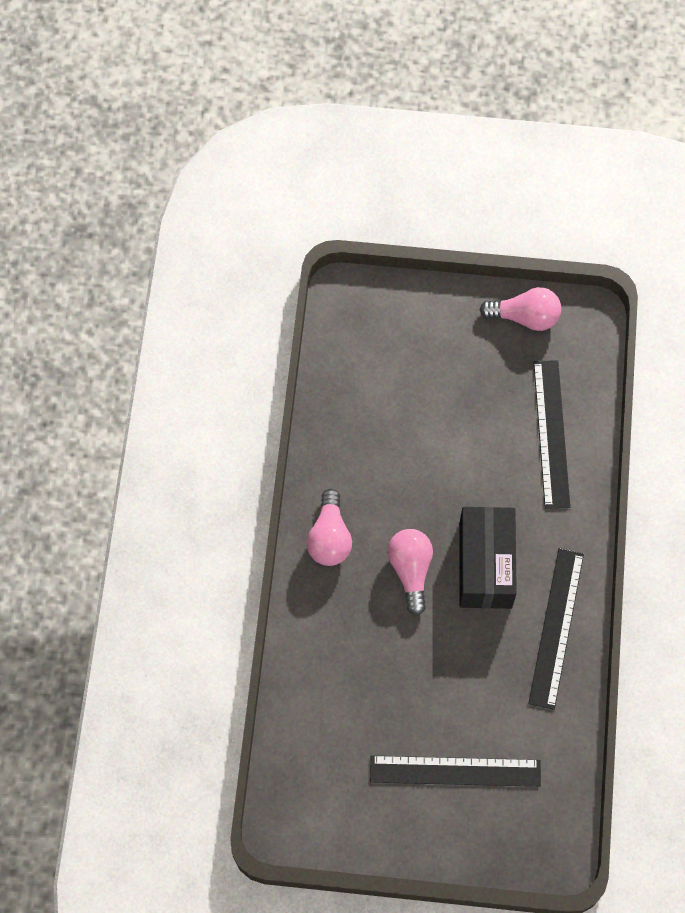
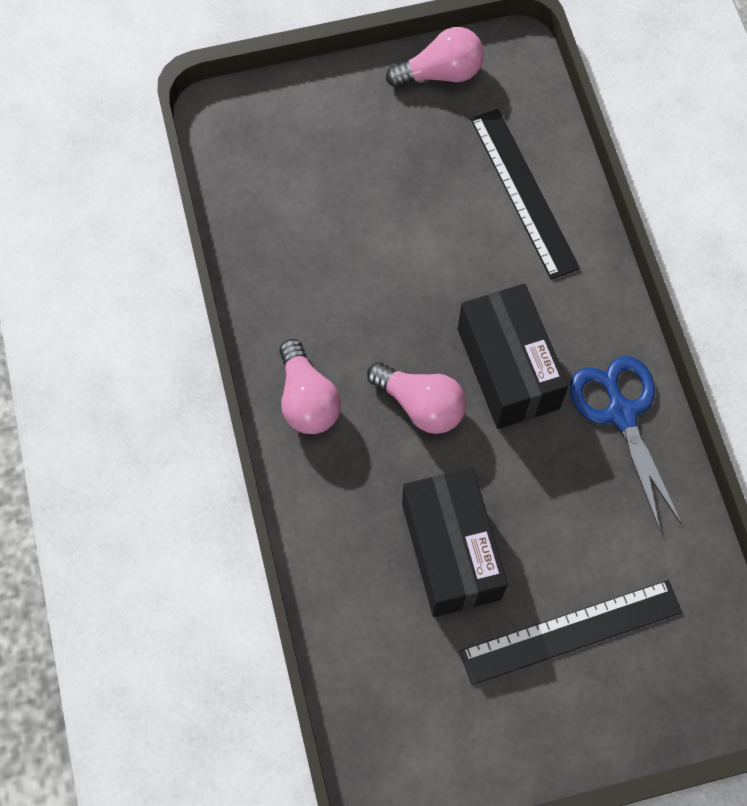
camera: 20 degrees left, 0 degrees up
(391, 683) = (451, 551): none -> black box
(410, 570) = (421, 405): pink light bulb -> pink light bulb turned 150 degrees clockwise
(556, 627) = (621, 413): black ruler -> blue scissors

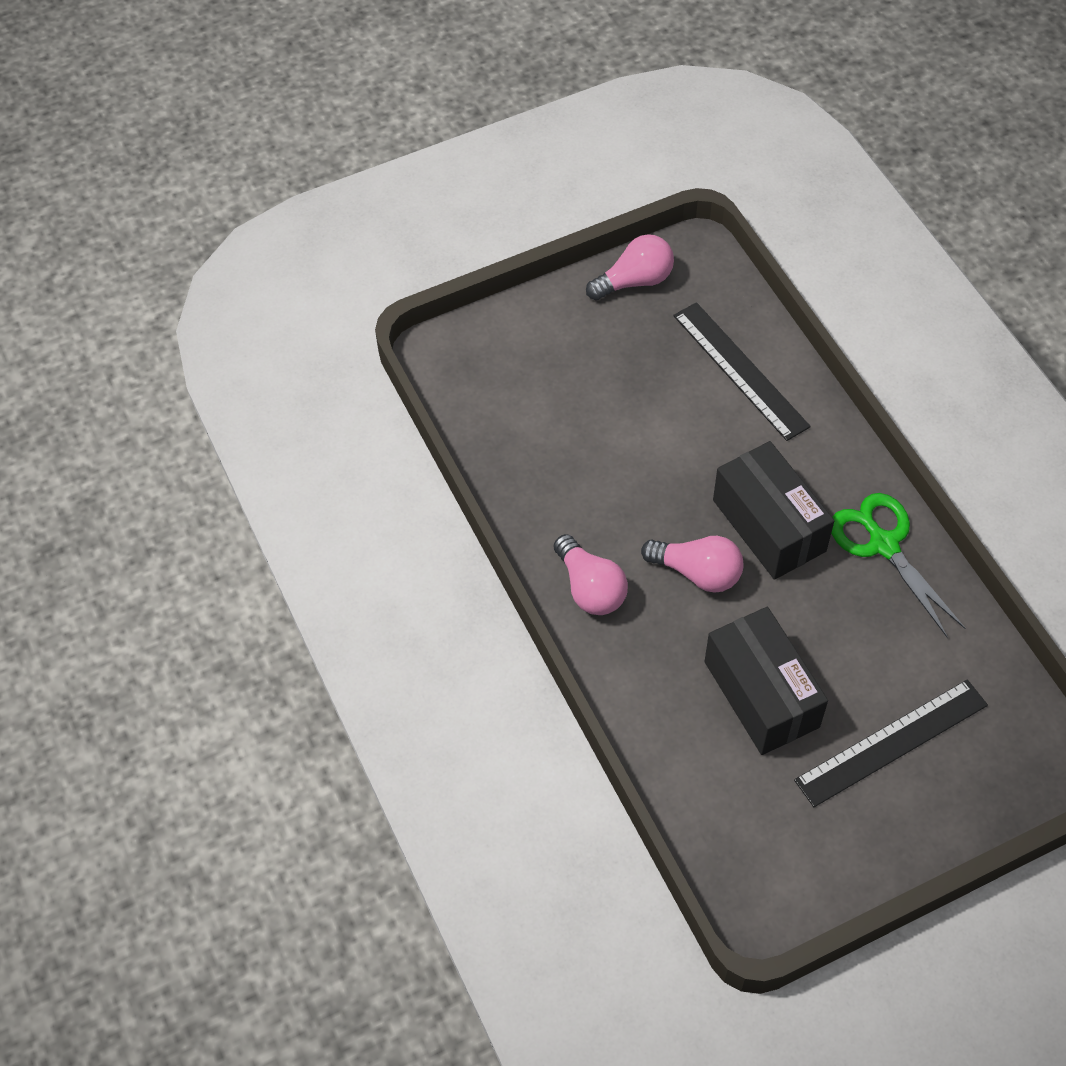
camera: 10 degrees left, 10 degrees down
(621, 413) = (883, 544): blue scissors -> green scissors

